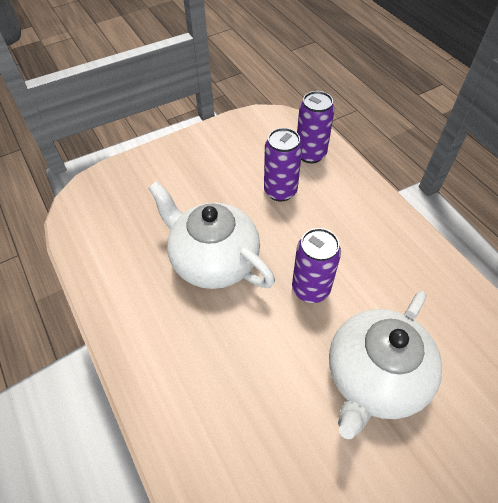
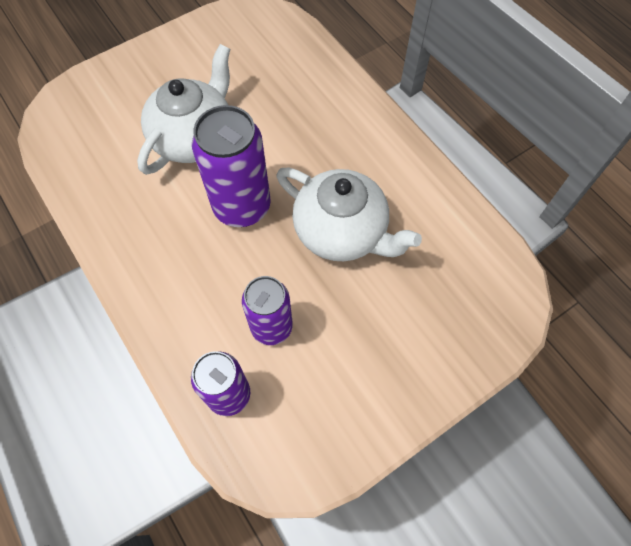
camera: 175 degrees right, 10 degrees up
(310, 289) = (242, 207): purple can -> purple can, size x1.53

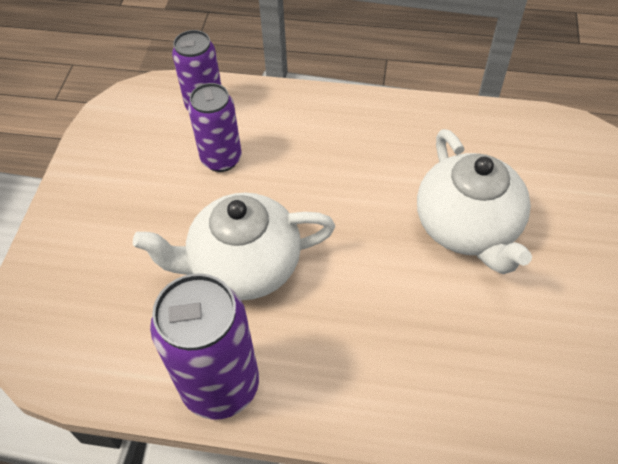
camera: 135 degrees right, 10 degrees down
(242, 207) = (349, 212): purple can -> purple can (220, 385)

